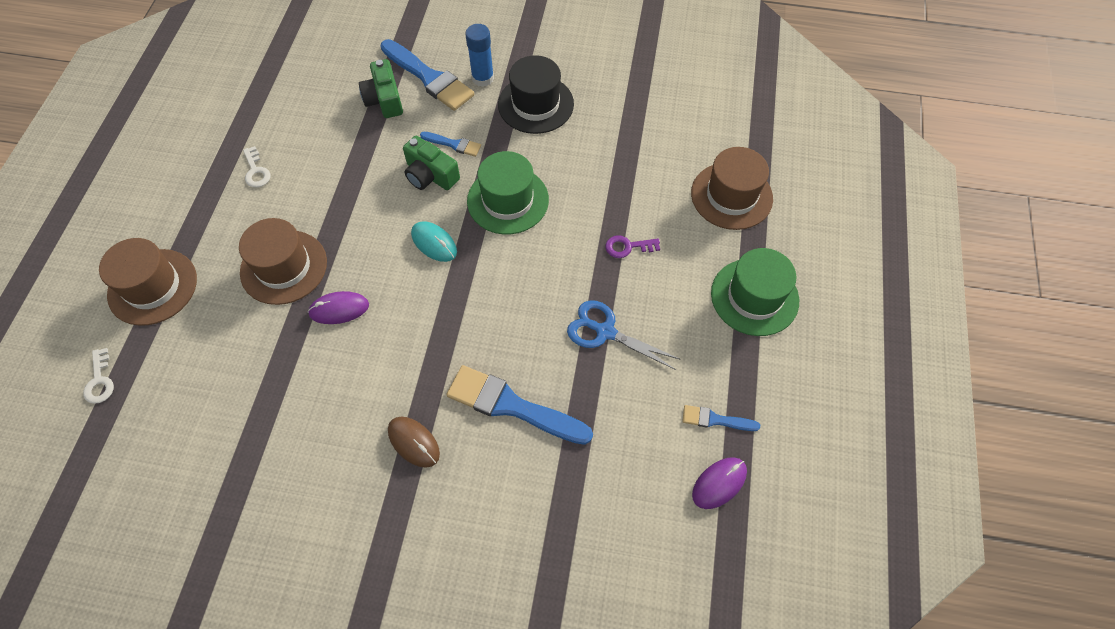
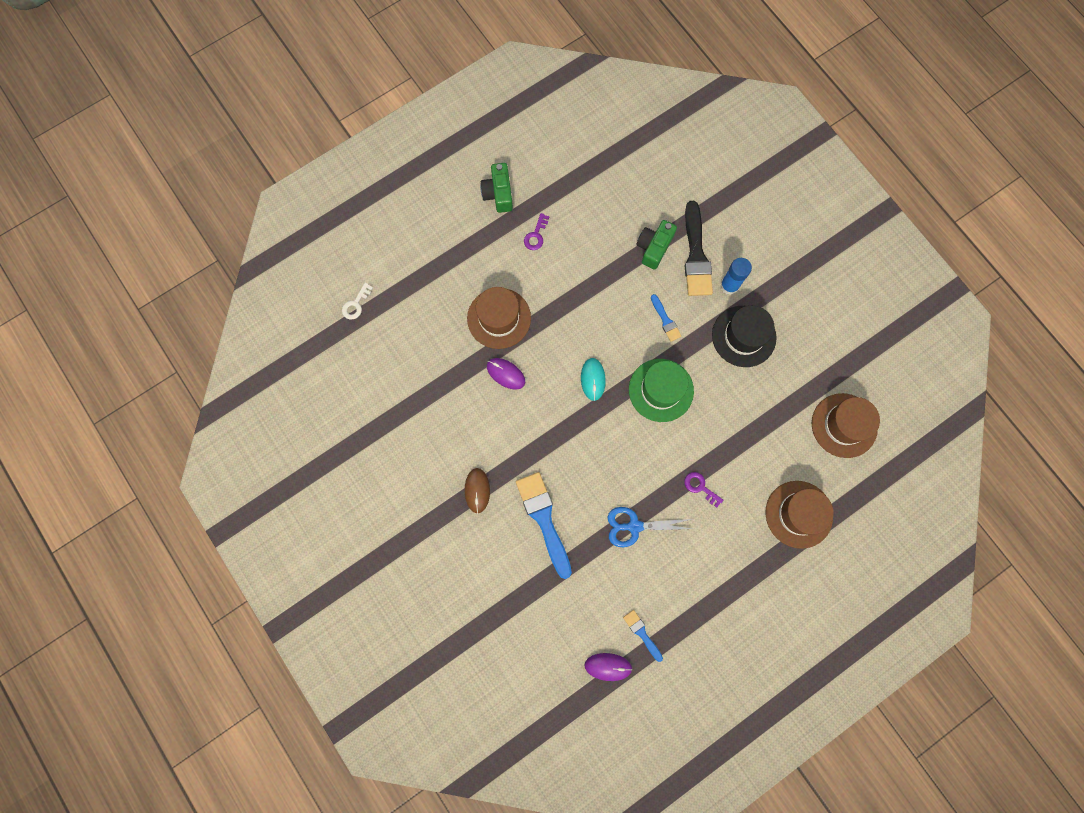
camera: 45 degrees right, 15 degrees up
(152, 287) = (422, 267): brown hat -> brown hat (844, 425)
(256, 171) = (536, 235): white key -> purple key
(429, 78) = (696, 255): blue brush -> black brush
(430, 175) = (632, 330): green camera -> green camera (498, 193)
(605, 332) = (634, 526): blue scissors -> blue scissors turned 75 degrees counterclockwise
(754, 297) = (740, 588): green hat -> none

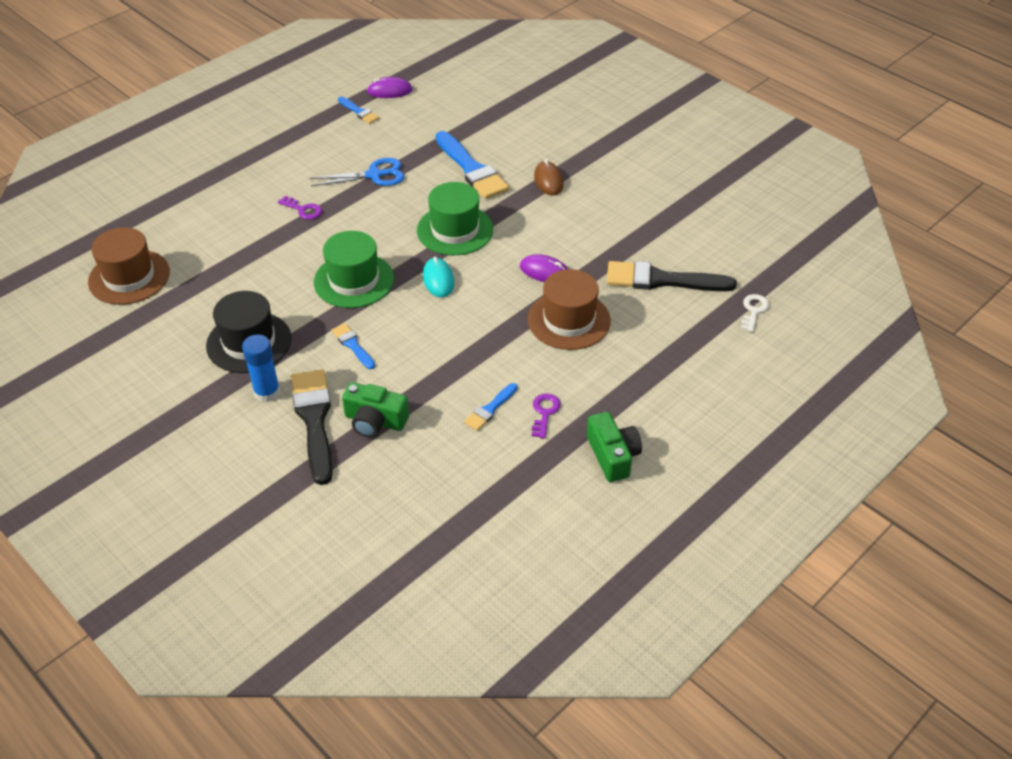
camera: 170 degrees right, 30 degrees down
(415, 348) = (662, 280): none -> black brush
(571, 437) = (455, 230): none -> green hat
(573, 244) = (490, 409): none -> blue brush
(654, 248) = (375, 421): green camera -> green camera turned 90 degrees clockwise
(798, 514) = (193, 203): brown hat -> none

